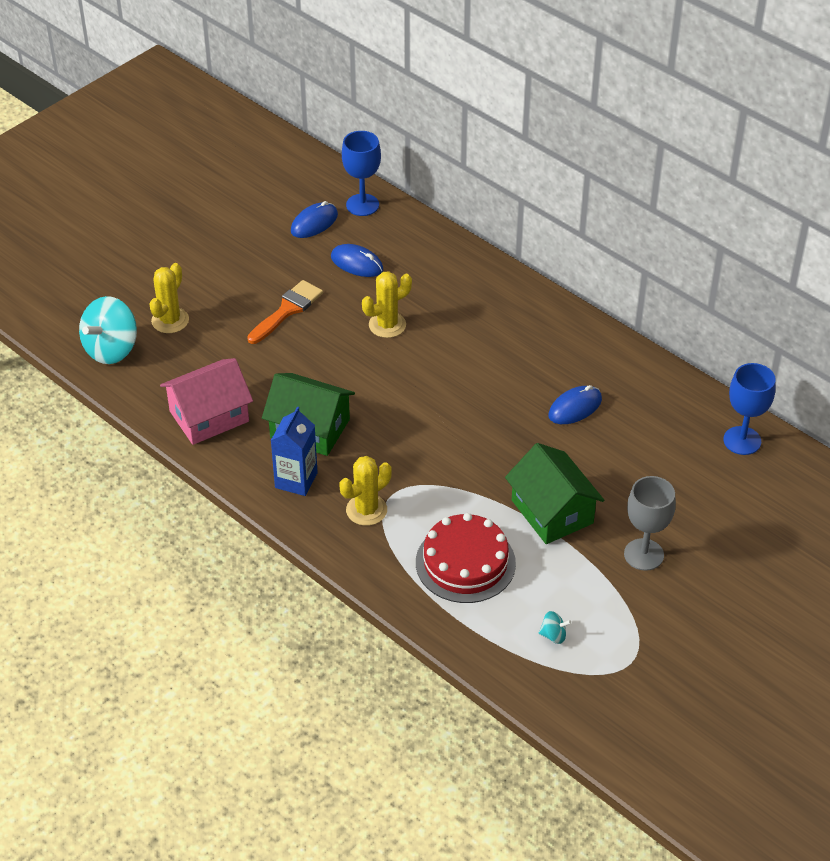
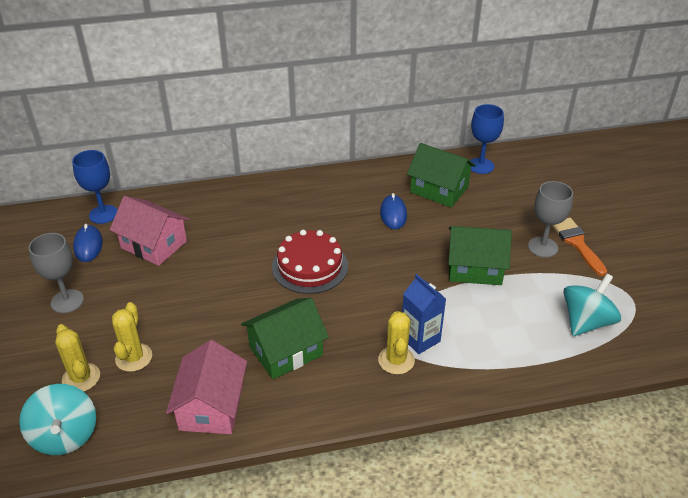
camera: 55 degrees left, 5 degrees down
(239, 256) = (67, 301): none -> grey goblet
(287, 310) = (154, 303): orange brush -> orange brush (577, 243)
(296, 480) = (330, 386): blue carton -> blue carton (420, 339)
(357, 263) = (154, 244): blue mouse -> pink house
(387, 325) = (229, 259): yellow cactus -> yellow cactus (134, 357)
(465, 563) = (489, 332): red cake -> red cake (310, 266)
(553, 635) = (586, 322): turquoise spinning top -> turquoise spinning top, size x2.28
(657, 425) = (439, 189): none -> green house

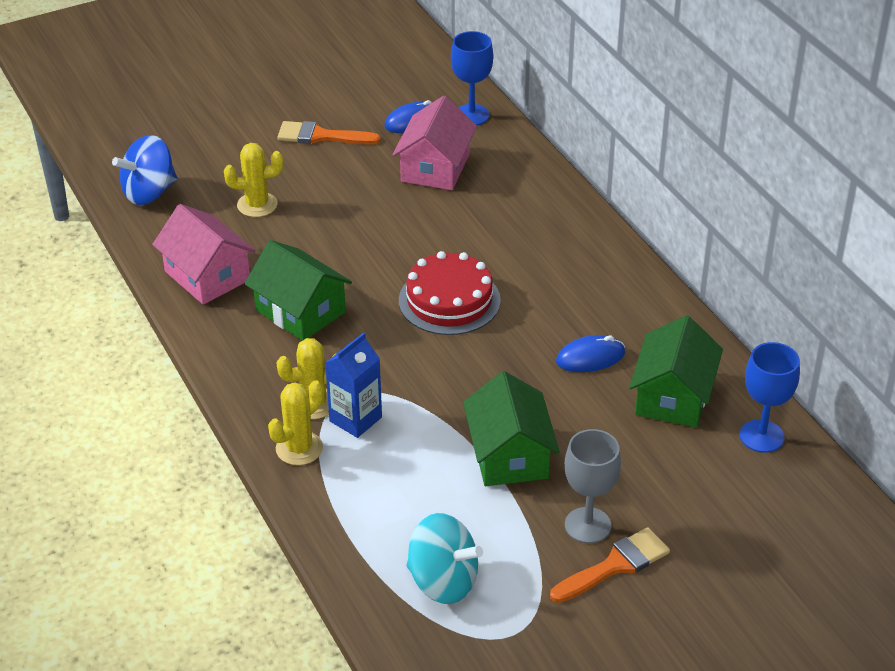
camera: 75 degrees right, 0 degrees up
(65, 435) = (149, 193): turquoise spinning top -> blue spinning top
(67, 301) = (321, 136): grey goblet -> orange brush
(81, 378) = (220, 179): yellow cactus -> yellow cactus (299, 448)
(211, 406) = (207, 276): pink house -> pink house turned 60 degrees clockwise

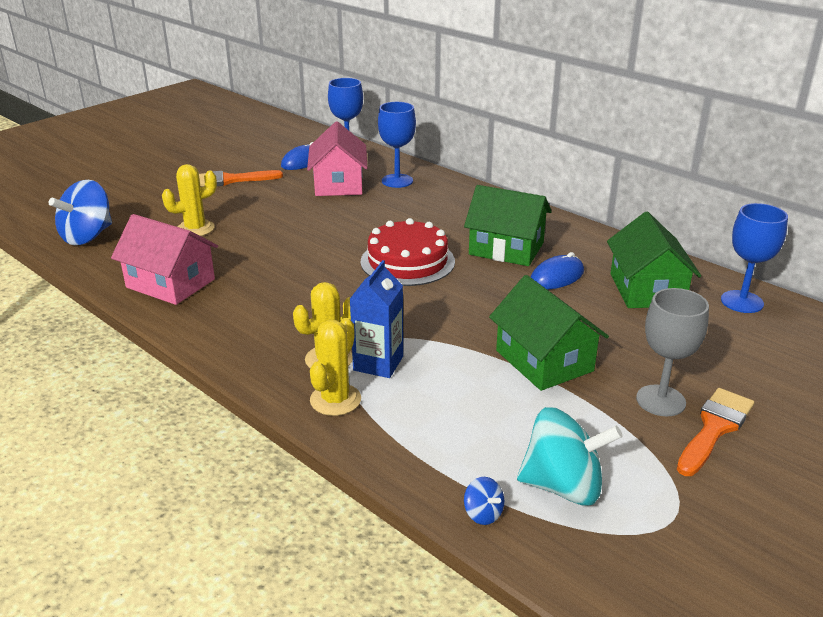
camera: 20 degrees left, 10 degrees down
(300, 311) = (275, 292): green house -> green house (506, 248)
(363, 586) = (483, 514): none -> blue spinning top
(503, 176) = (397, 181): none -> blue goblet

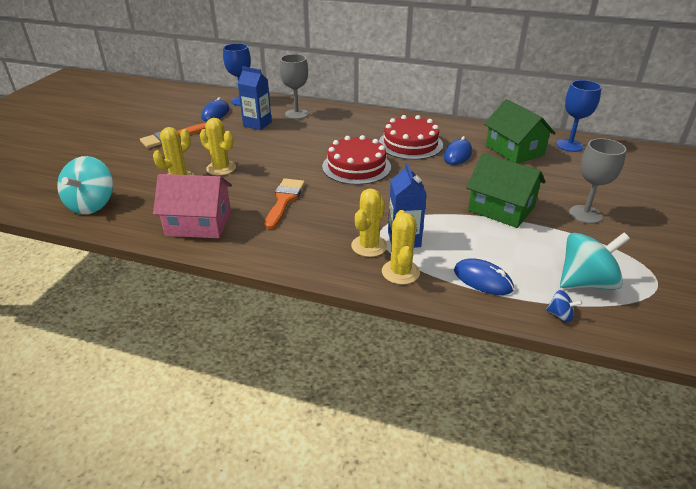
camera: 25 degrees left, 5 degrees up
(87, 236) = (92, 204): blue spinning top -> turquoise spinning top
(250, 227) = (221, 168): none -> yellow cactus
(339, 184) = (257, 124): pink house -> blue carton
(397, 181) = (296, 114): blue goblet -> grey goblet
(426, 440) = (482, 280): none -> blue mouse
(506, 248) = (410, 144): green house -> red cake
(714, 428) = (626, 222): orange brush -> orange brush (284, 200)

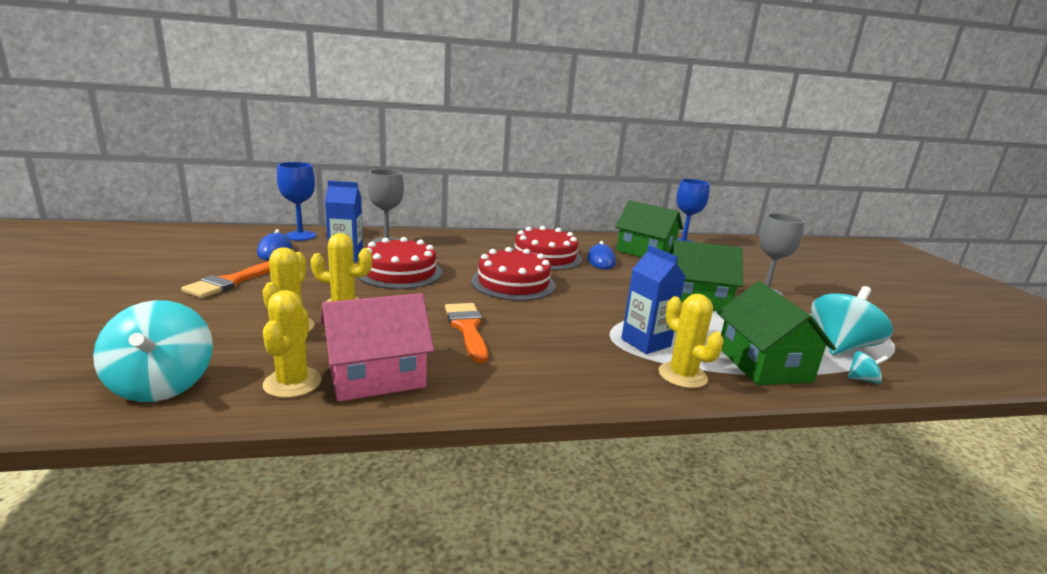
camera: 30 degrees left, 15 degrees down
(281, 144) = (399, 272): none -> red cake
(369, 246) = (619, 356): yellow cactus -> yellow cactus (292, 383)
(482, 280) = (763, 364): blue mouse -> green house
(560, 315) = (862, 379): blue spinning top -> turquoise spinning top

